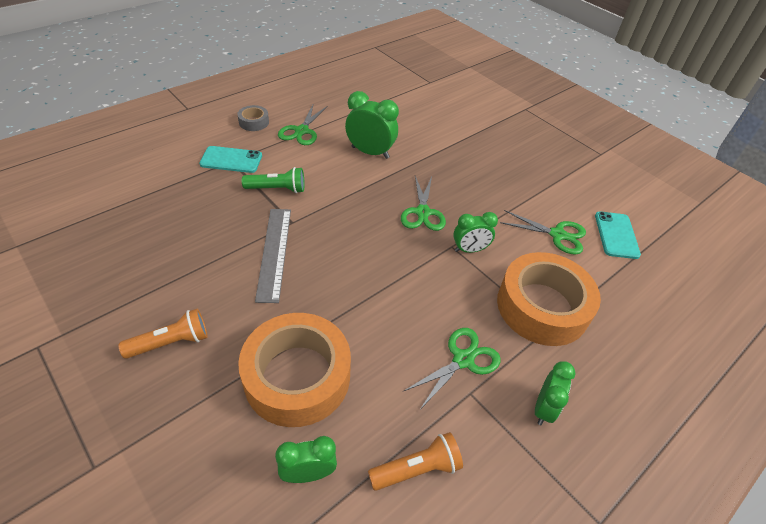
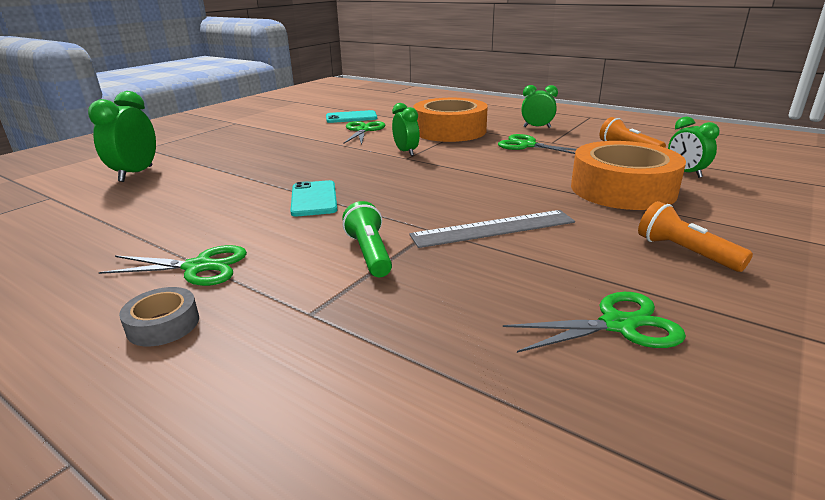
camera: 100 degrees left, 20 degrees down
(231, 160) = (308, 314): turquoise phone -> turquoise phone (314, 199)
(370, 152) = (255, 209): green clock -> green clock (136, 174)
(423, 212) = (365, 172): green scissors -> green scissors (618, 325)

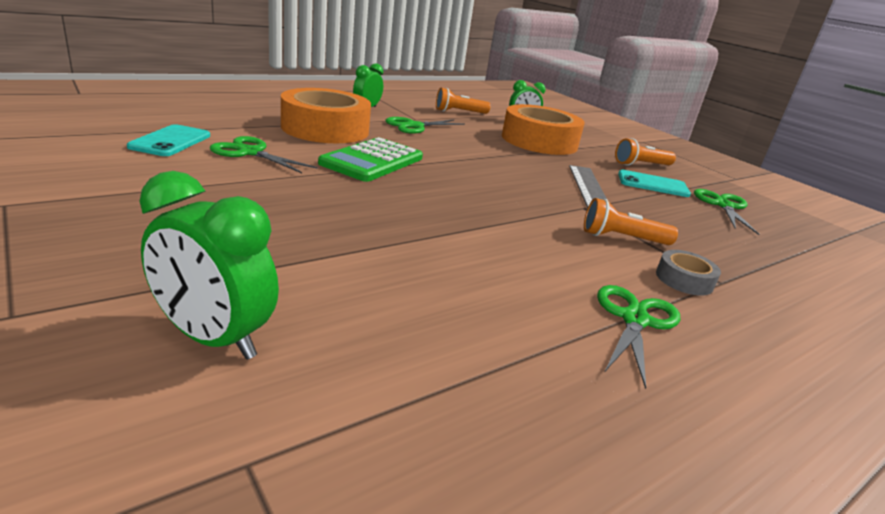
camera: 75 degrees left, 0 degrees up
(163, 324) = (750, 351): grey tape -> grey tape (684, 280)
(314, 199) = (478, 230): turquoise phone -> turquoise phone (653, 184)
(369, 253) = (622, 238): green flashlight -> orange flashlight
(406, 152) = (372, 161): green clock -> green calculator

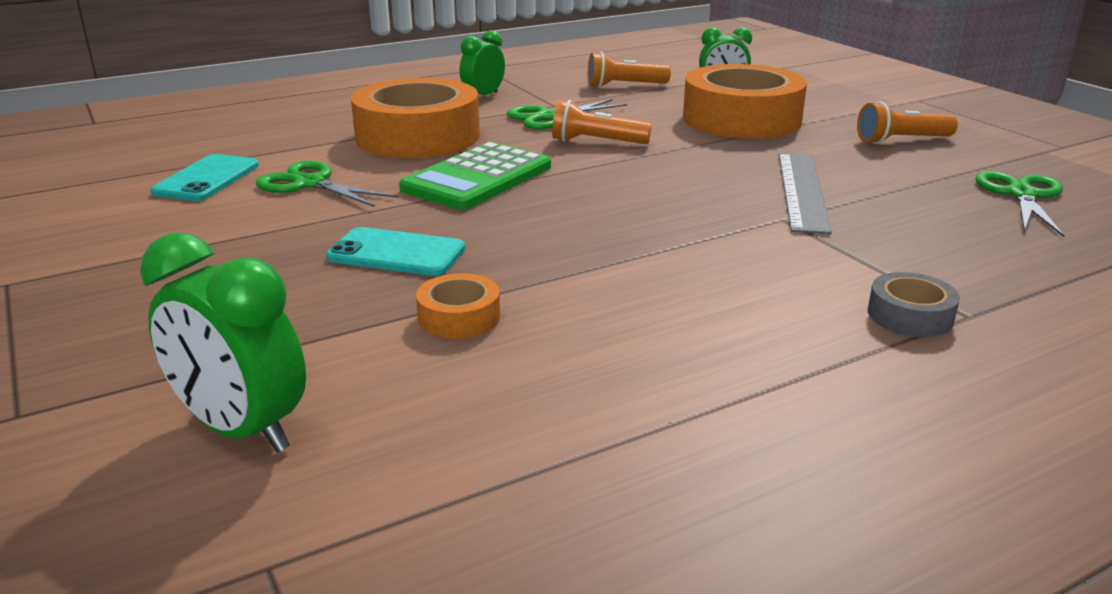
camera: 10 degrees right, 0 degrees up
(376, 258) = (459, 317): none -> orange tape
(622, 238) = (830, 261): orange flashlight -> orange flashlight (596, 142)
(634, 320) = (811, 377): green scissors -> none
(653, 184) = (910, 171): turquoise phone -> turquoise phone (396, 253)

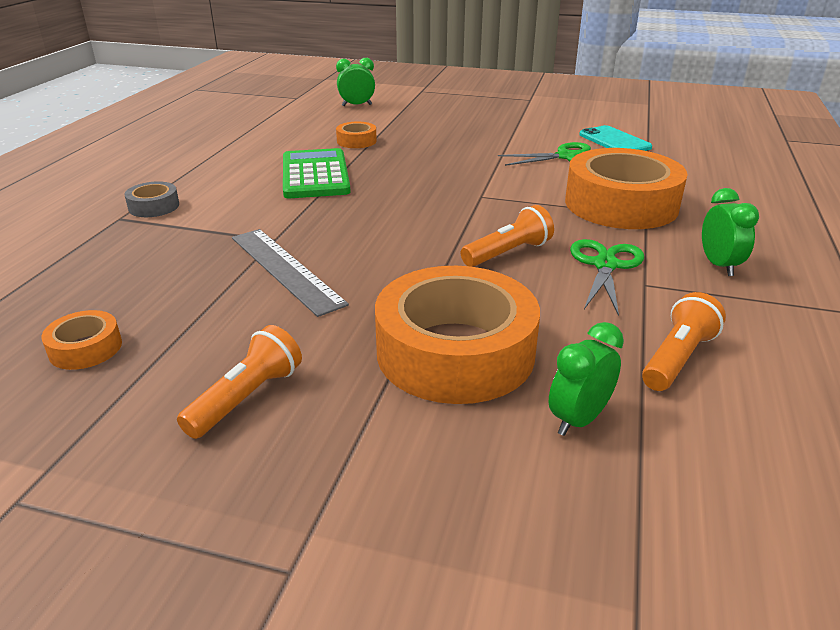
camera: 135 degrees right, 5 degrees up
(241, 430) = (357, 105): green clock -> green clock, size x0.65
(396, 253) = (436, 148): turquoise phone -> none
(477, 178) = (502, 192): green calculator -> green calculator (315, 175)
(1021, 195) = (85, 348): green scissors -> orange tape

